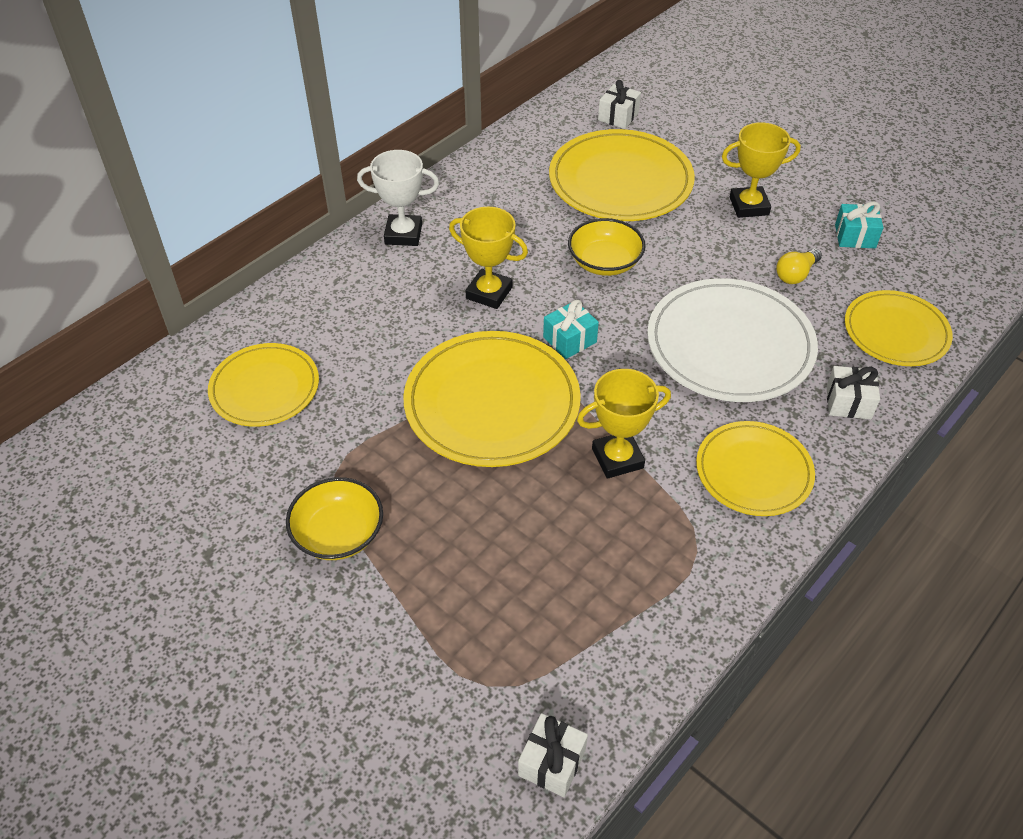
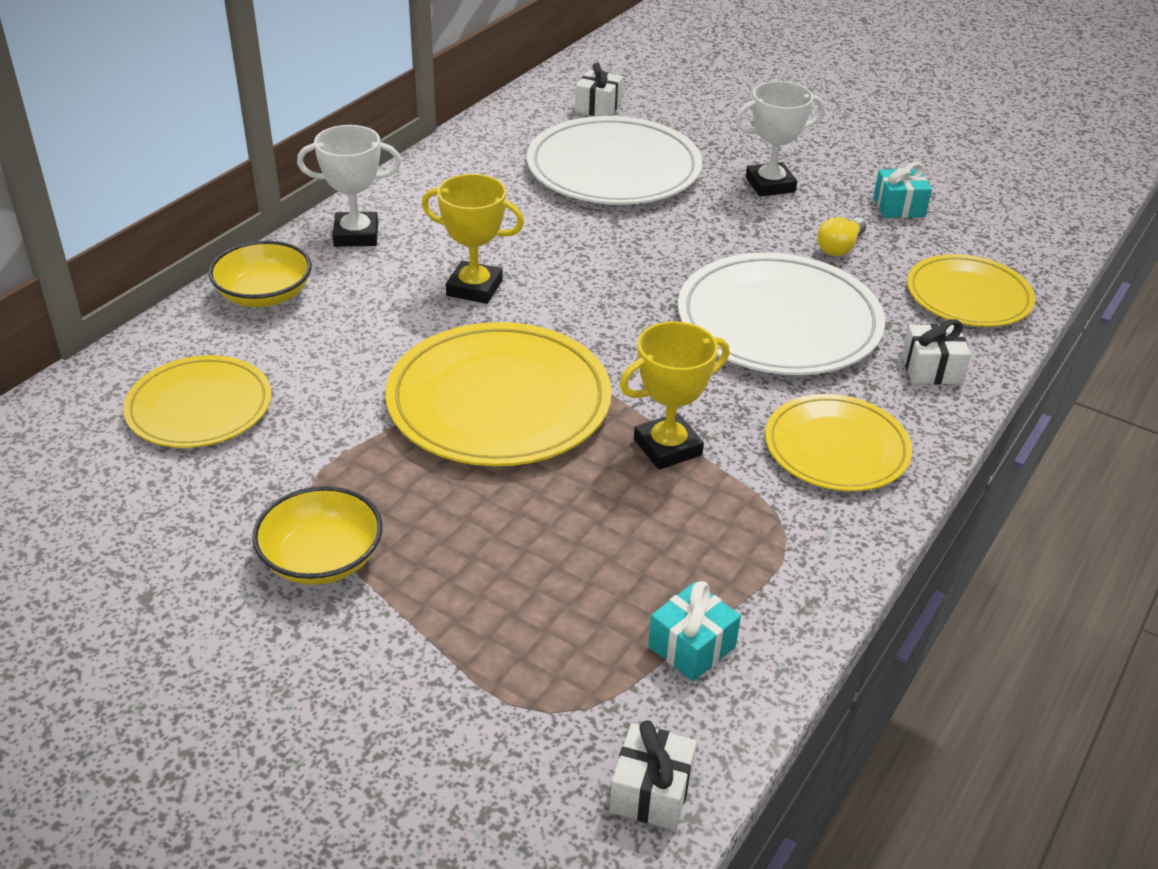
camera: 10 degrees left, 10 degrees down
(569, 340) = (583, 329): turquoise gift -> turquoise gift (691, 646)
(604, 262) = (611, 249): yellow bowl -> yellow bowl (264, 295)
(620, 181) = (613, 168): yellow plate -> white plate
(749, 206) = (770, 185): yellow trophy -> white trophy

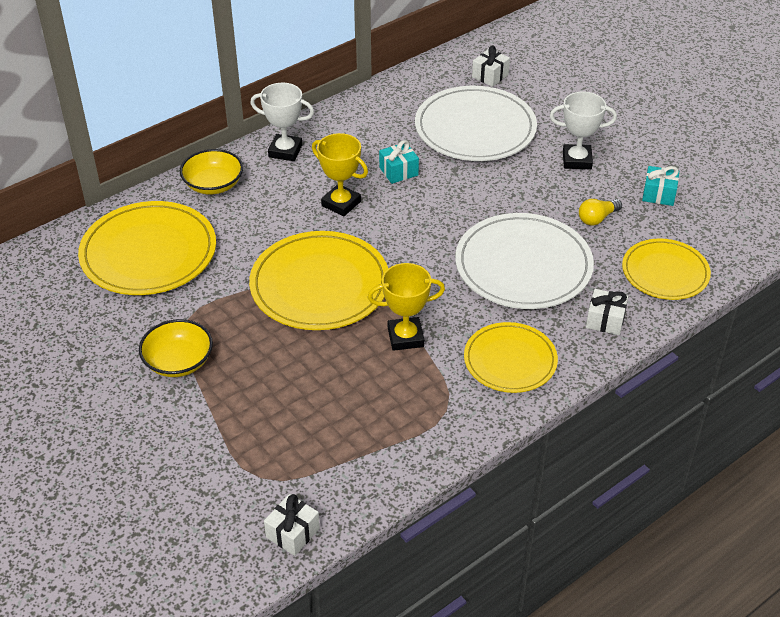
camera: 20 degrees right, 5 degrees up
(199, 407) = (149, 253): yellow plate -> yellow plate, size x1.59
(691, 646) = (355, 461): turquoise gift -> turquoise gift (398, 171)

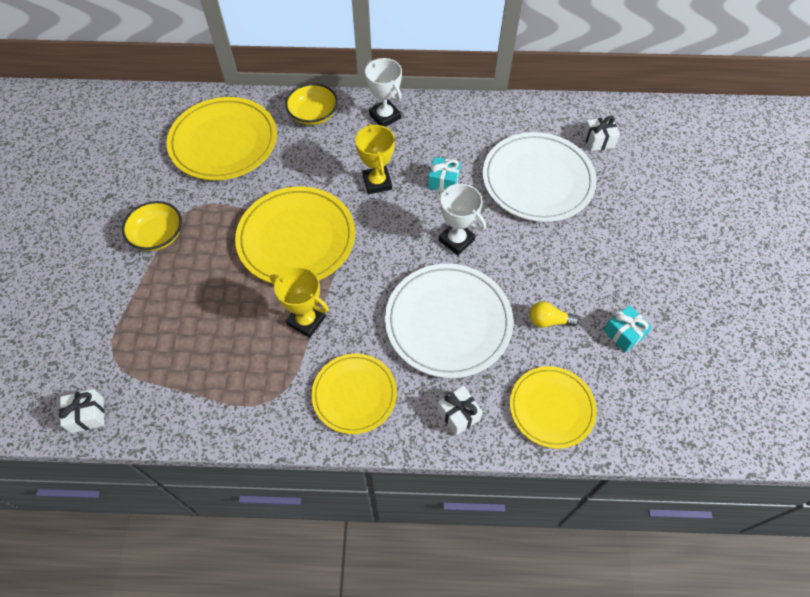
camera: 40 degrees right, 15 degrees up
(577, 160) = (588, 258): white trophy -> white trophy (456, 240)

